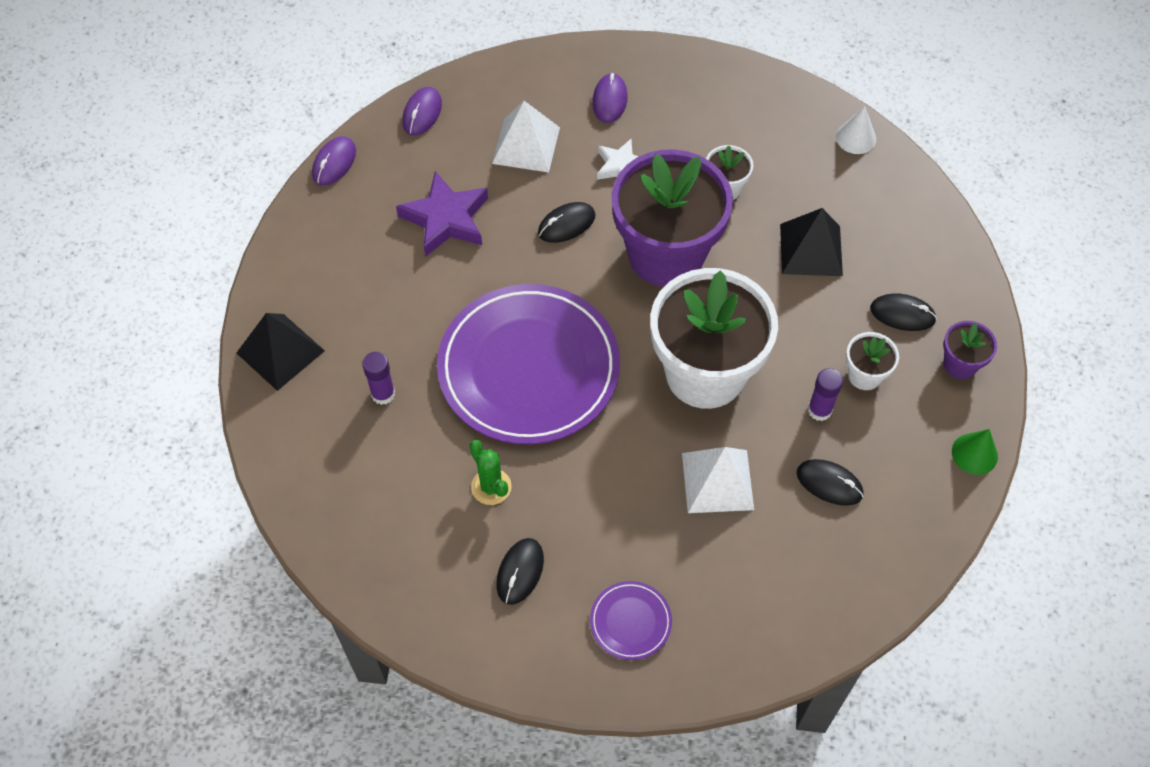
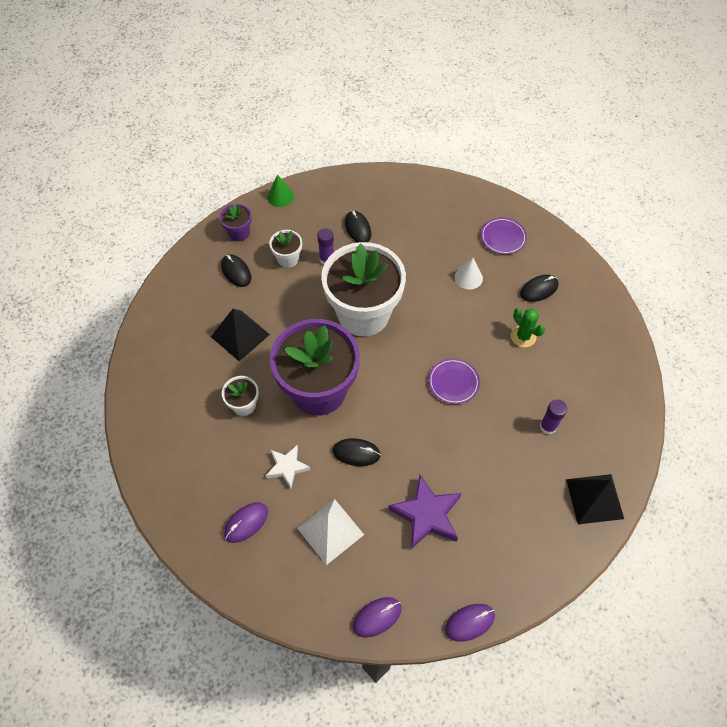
camera: 140 degrees left, 0 degrees up
(491, 487) = (523, 336): green cactus -> green cactus turned 45 degrees counterclockwise
(529, 368) = (453, 382): purple plate -> purple plate, size x0.41
(717, 481) = (408, 264): white pyramid -> none
(856, 138) = (138, 379): white cone -> white cone (468, 277)

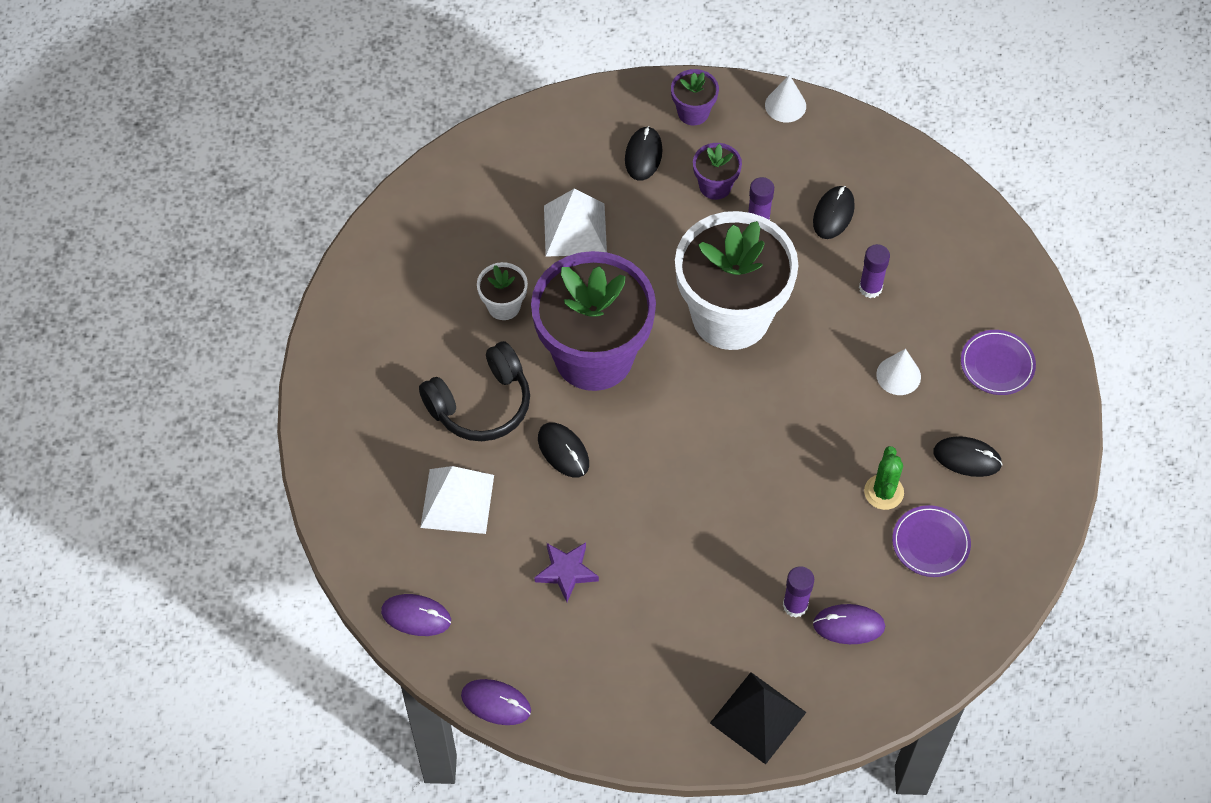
camera: 45 degrees right, 0 degrees up
(240, 335) = (575, 229): black pyramid -> white pyramid
(246, 523) = (388, 422): purple mouse -> purple mouse (848, 625)
(280, 196) = (785, 105): green cone -> white cone
(287, 467) = (481, 404): white star -> black headphones
(288, 259) = (715, 186): white flower pot -> purple flower pot
(412, 248) = (870, 288): none -> purple glue stick
(426, 514) = (566, 572): purple star -> purple star, size x0.61
(453, 382) = (745, 471): purple plate -> purple plate (930, 543)

